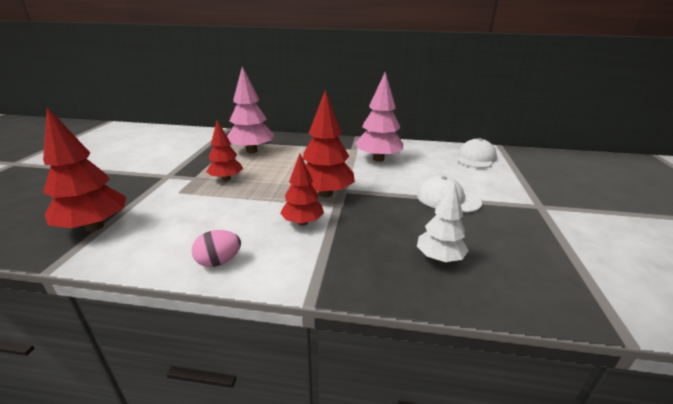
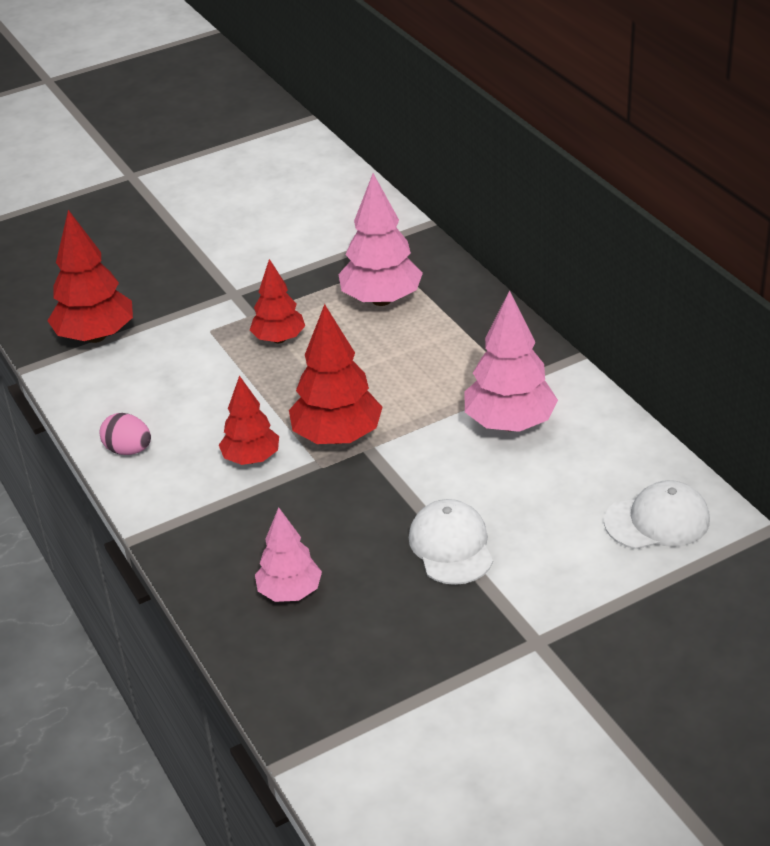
camera: 55 degrees right, 10 degrees up
(439, 258) = (290, 592): white tree -> pink tree

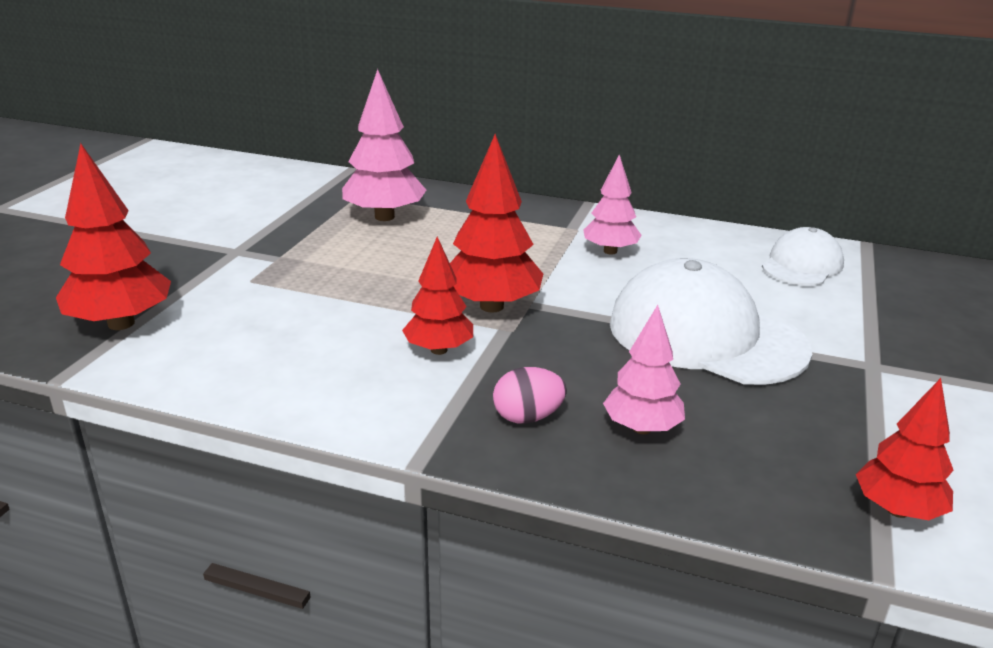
camera: 45 degrees left, 10 degrees down
(128, 450) = (296, 394): pink egg -> pink egg (527, 417)
(279, 339) = (331, 265): red tree -> red tree (897, 510)
(451, 546) = (706, 336): white cap -> white cap, size x1.79
(509, 423) = (610, 251): pink tree -> pink tree, size x0.64

